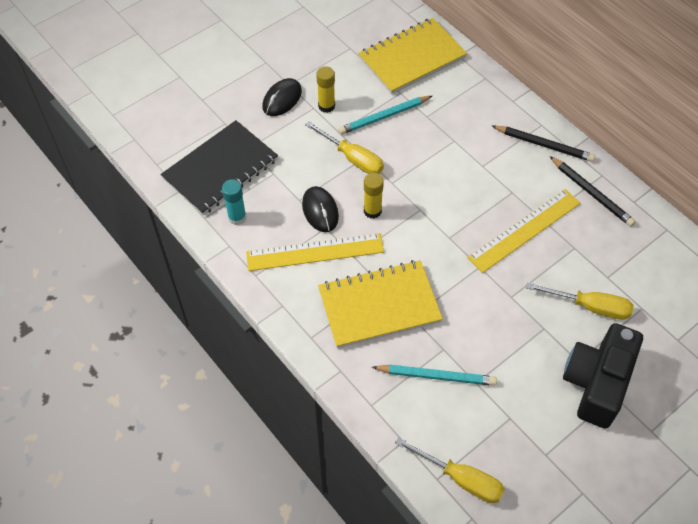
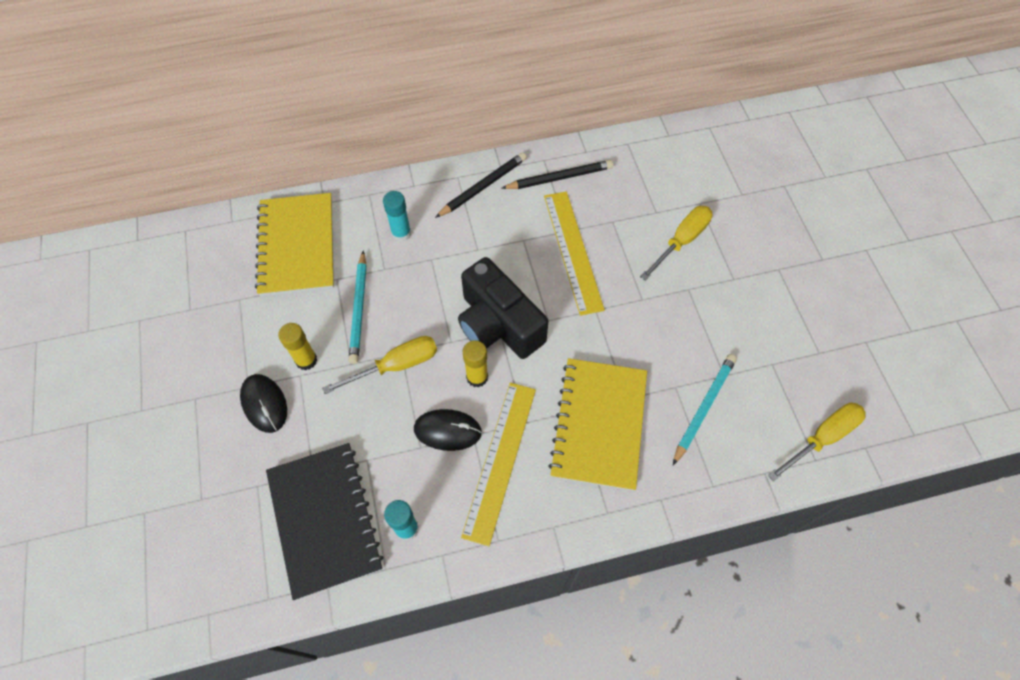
camera: 65 degrees left, 5 degrees up
(464, 112) = (401, 233): none -> turquoise glue stick
(597, 382) = (761, 275): black camera -> black camera (498, 324)

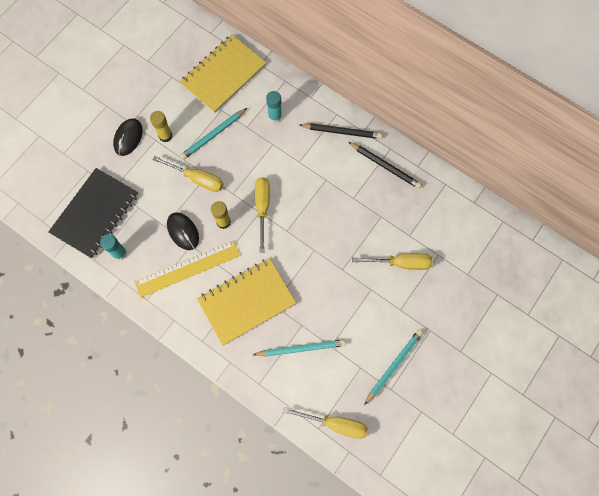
camera: 50 degrees right, 10 degrees up
(498, 324) = (262, 208): black camera -> yellow screwdriver
(573, 251) = (341, 210): yellow ruler -> none
(794, 330) = (393, 365): none -> turquoise pencil

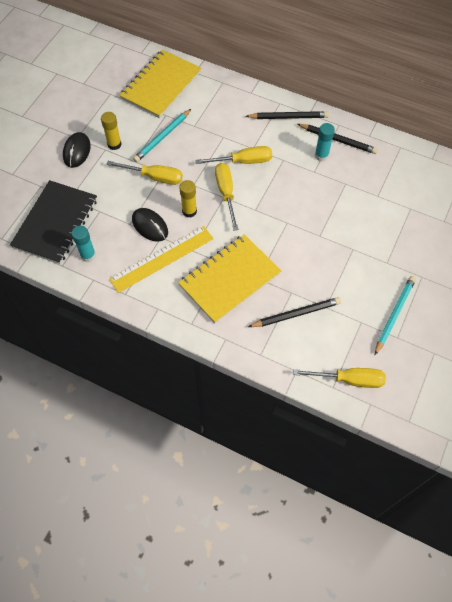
camera: 10 degrees left, 10 degrees down
(275, 117) = (220, 113): turquoise glue stick -> turquoise glue stick (321, 155)
(301, 348) = (296, 314): turquoise pencil -> black pencil
(401, 263) = (376, 221): yellow screwdriver -> yellow screwdriver (243, 161)

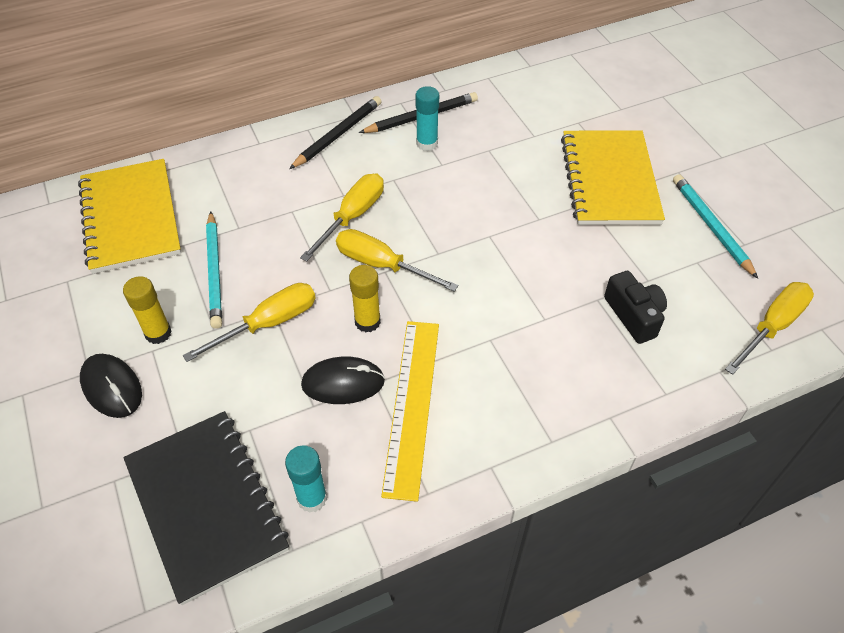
camera: 50 degrees left, 10 degrees down
(230, 279) = (520, 350): yellow notebook -> yellow notebook (610, 180)
(296, 314) = (634, 315): black pencil -> black camera

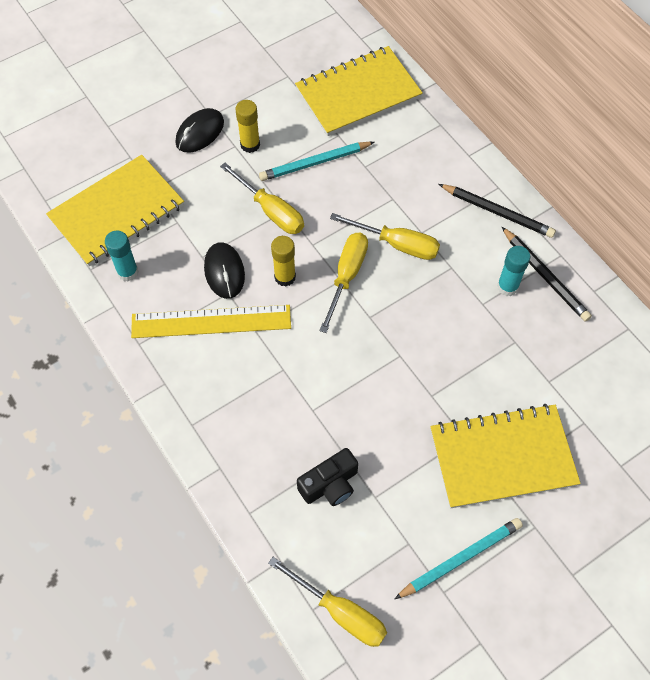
camera: 80 degrees right, 10 degrees up
(206, 505) = (117, 212): black notebook -> yellow notebook

